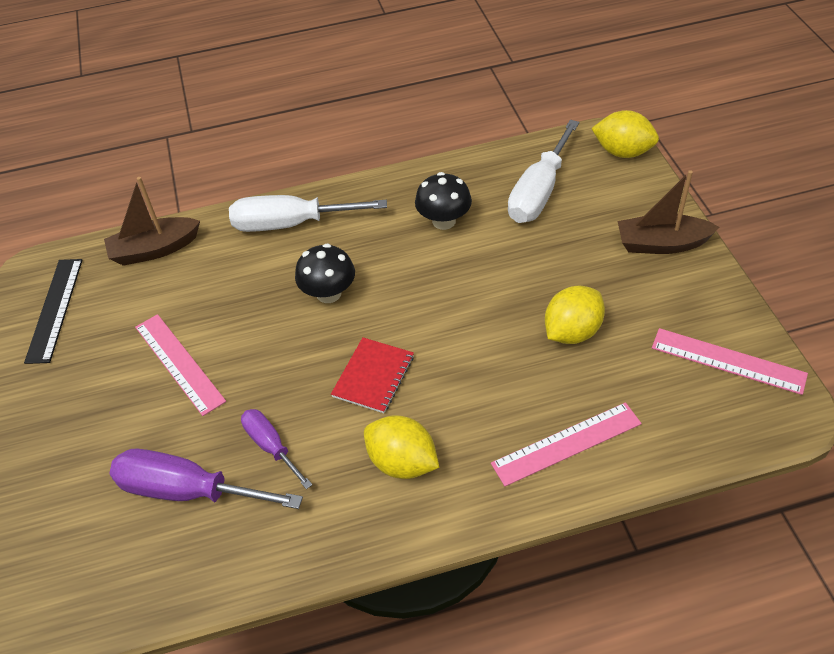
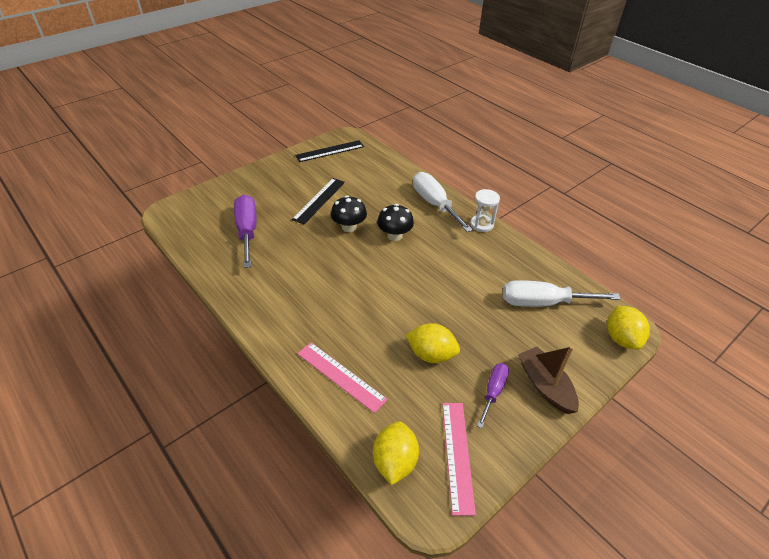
camera: 60 degrees right, 5 degrees down
(154, 249) = (385, 165): brown boat -> none
(179, 363) = (319, 200): pink ruler -> black ruler
(271, 446) = (284, 250): purple screwdriver -> purple screwdriver (493, 391)
(367, 191) = (482, 224): none -> white hourglass
(373, 376) = (347, 273): red notebook -> none
(402, 462) = (295, 303): yellow lemon -> yellow lemon (395, 461)
(444, 221) = (482, 265): black mushroom -> black mushroom (349, 227)

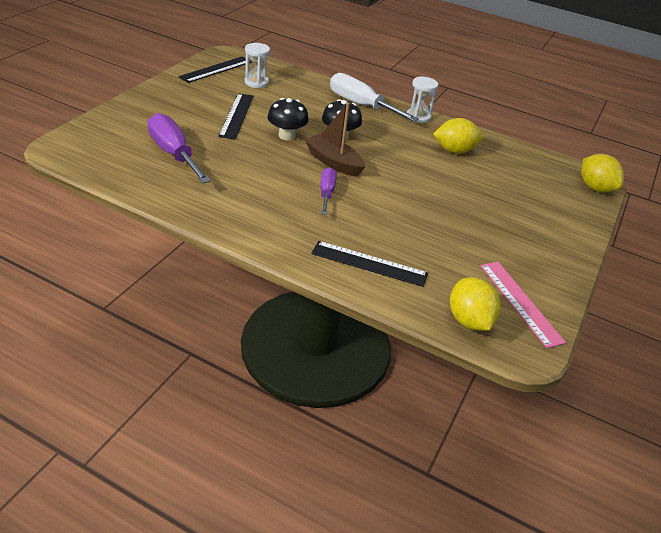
camera: 25 degrees left, 5 degrees down
(341, 376) = (369, 263): pink ruler -> black ruler
(355, 168) = (256, 82): none -> white hourglass
(431, 354) = (443, 229): yellow lemon -> yellow lemon (454, 150)
(493, 391) = (518, 248): purple screwdriver -> purple screwdriver (326, 193)
(543, 302) = (514, 171): white screwdriver -> none
(545, 385) = (558, 234): brown boat -> brown boat (334, 162)

